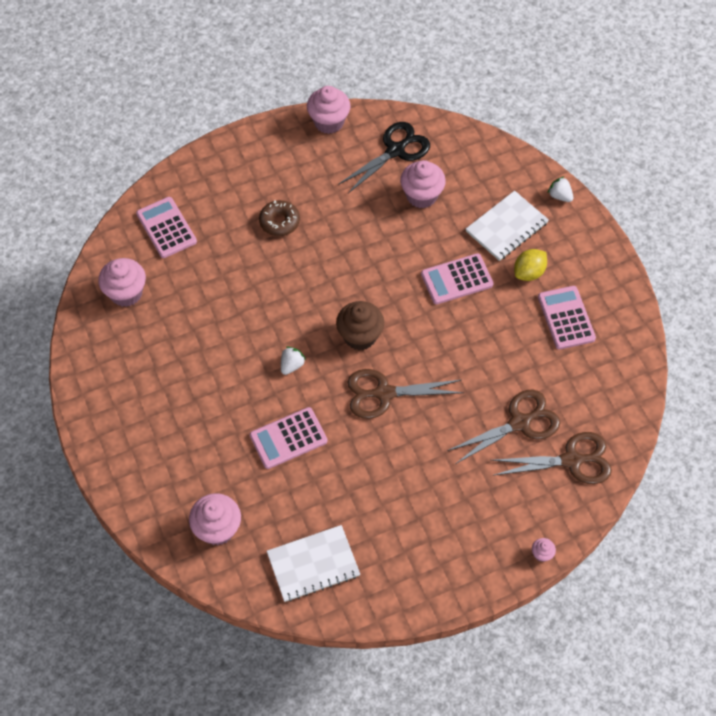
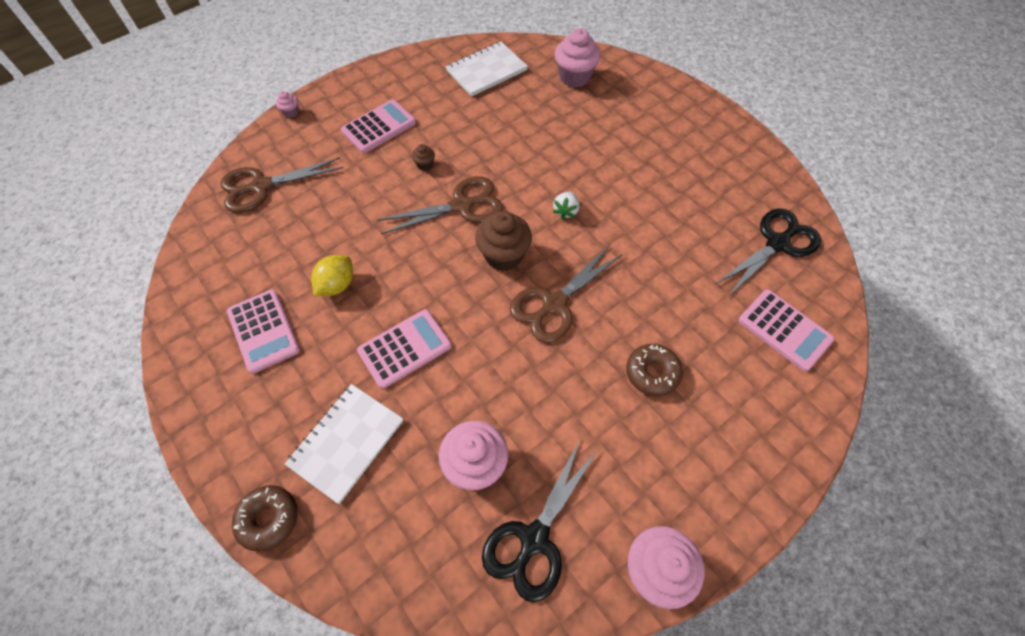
camera: 165 degrees right, 0 degrees up
(126, 293) = (777, 243): pink cupcake -> black scissors
(288, 438) = (542, 149): pink calculator -> pink calculator (379, 127)
(409, 448) = (425, 165): none -> brown cupcake
(520, 423) = (315, 208): brown scissors -> brown scissors (554, 304)
(529, 272) = (312, 380): yellow lemon -> yellow lemon (337, 285)
(559, 196) = (268, 519): white strawberry -> brown donut

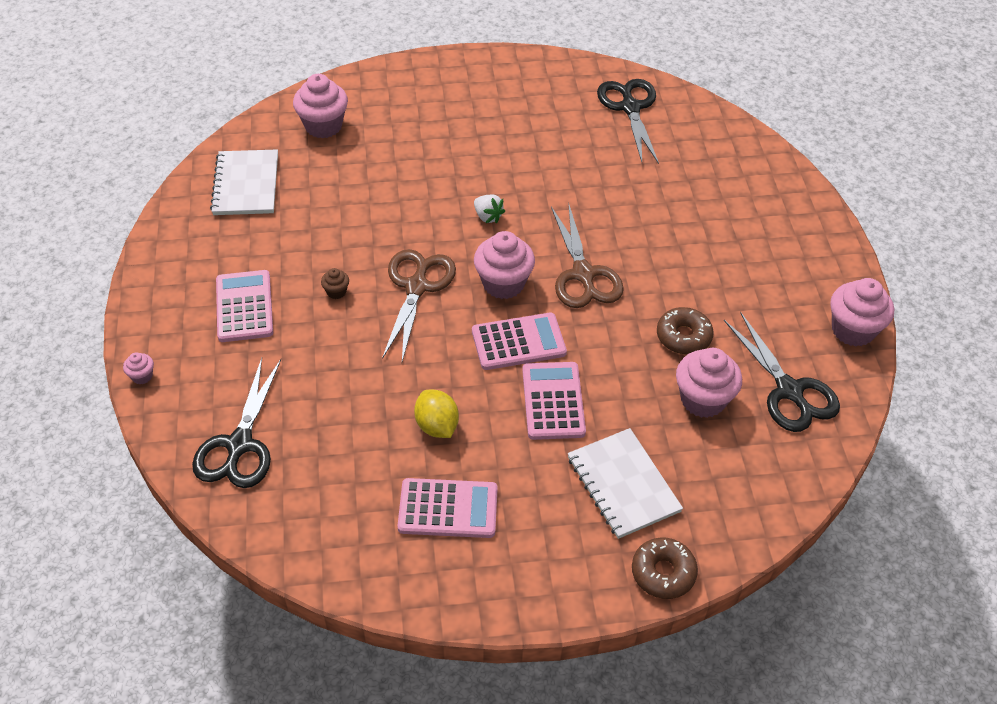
camera: 60 degrees left, 10 degrees down
(261, 186) = (239, 445): brown scissors -> black scissors
(504, 255) = (503, 283): brown cupcake -> pink cupcake
(652, 373) = (694, 247): brown donut -> brown donut (683, 336)
(784, 330) = (710, 151): pink calculator -> pink calculator (518, 342)

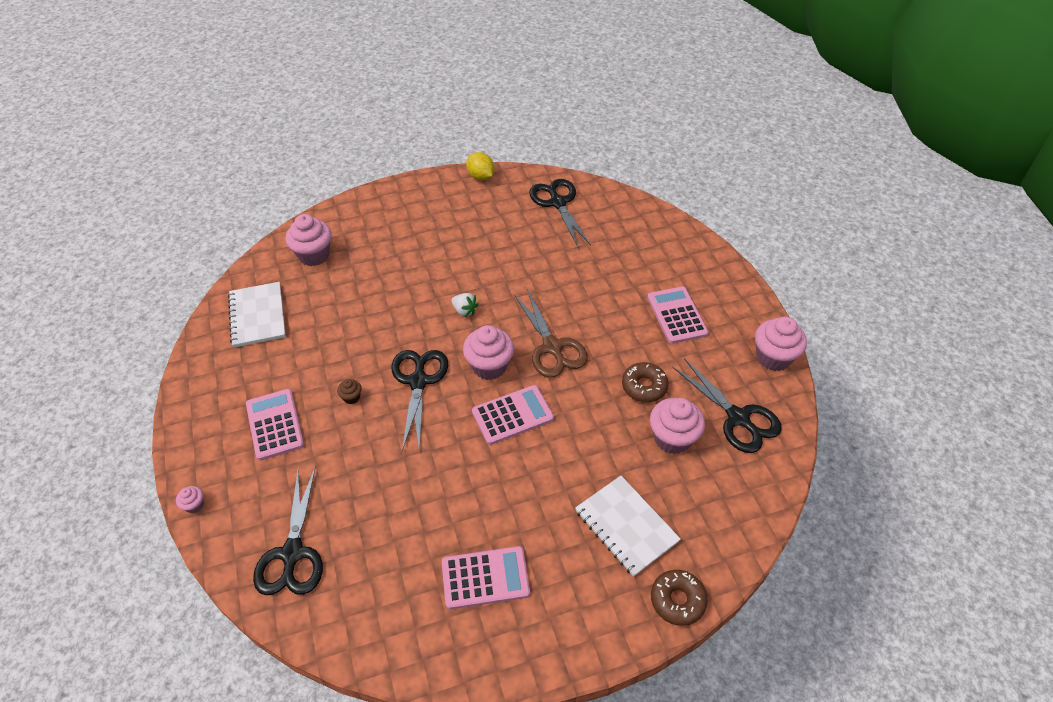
camera: 10 degrees left, 0 degrees up
(417, 287) = (418, 381): brown scissors -> black scissors
(437, 426) = (460, 503): yellow lemon -> yellow lemon (480, 176)
(553, 401) = (552, 462): pink calculator -> pink calculator (677, 315)

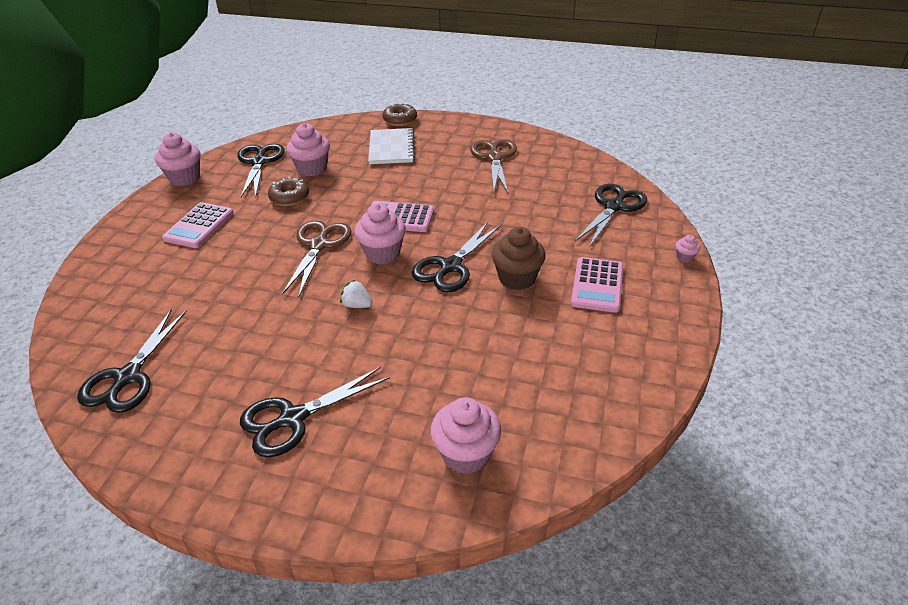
camera: 145 degrees left, 10 degrees down
(257, 316) = (576, 400): white notebook -> none
(351, 397) = (517, 278): brown cupcake -> brown cupcake, size x2.17
(433, 227) = (293, 418): none -> black scissors
(464, 311) = (357, 305): white strawberry -> white strawberry turned 45 degrees counterclockwise
(480, 176) = (152, 472): yellow lemon -> none
(485, 578) = (494, 158): pink calculator -> brown scissors

